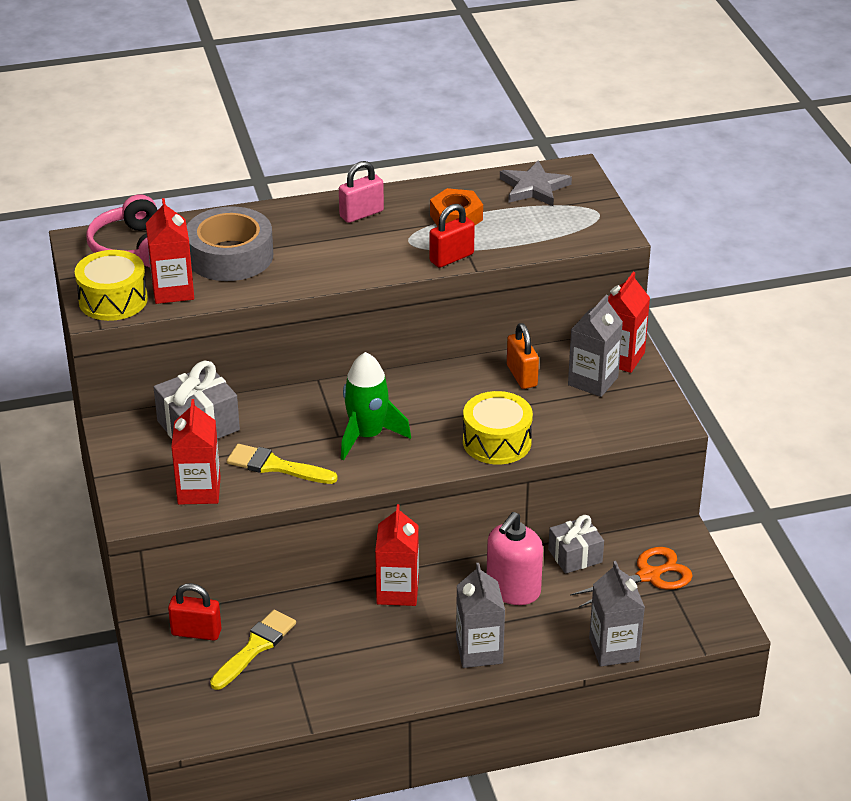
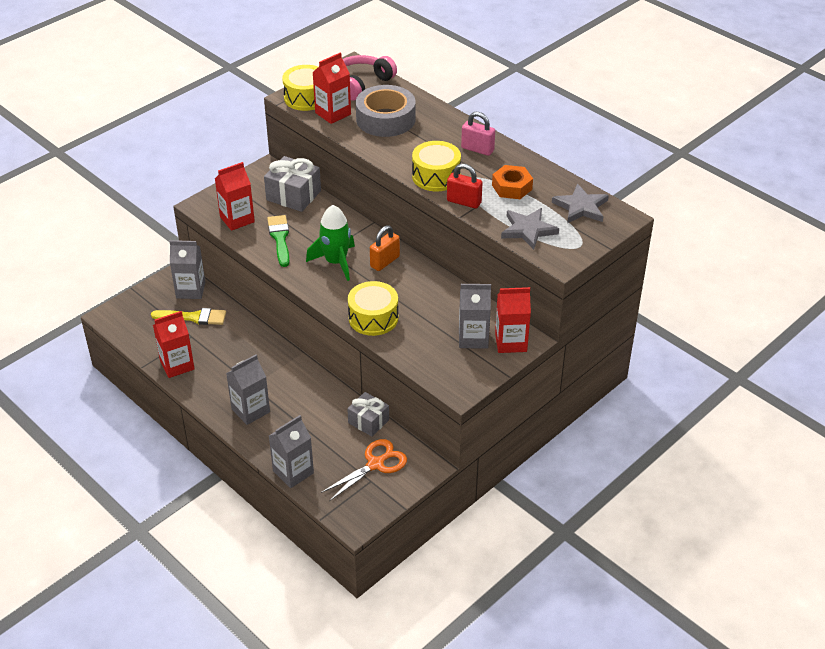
camera: 60 degrees right, 5 degrees up
(196, 632) = (190, 290): red padlock -> grey carton
(276, 466) = (280, 238): yellow brush -> green brush
(384, 260) = (436, 176): none -> yellow drum
(397, 591) = (279, 355): red carton -> red carton (177, 365)
(513, 589) = (316, 404): pink soap dispenser -> none
(521, 376) = (450, 304): orange padlock -> orange padlock (385, 262)
(542, 234) = (528, 230): none -> grey star
(649, 576) = (375, 464): orange scissors -> orange scissors turned 75 degrees counterclockwise

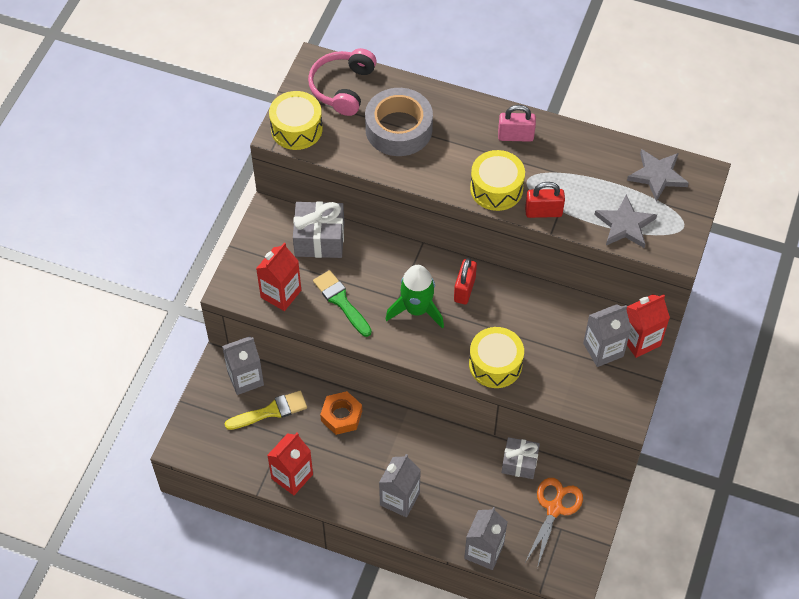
camera: 25 degrees left, 15 degrees up
(333, 113) = (339, 141): red carton -> none
(385, 262) = (464, 289): orange padlock -> red padlock
(512, 187) = (578, 175): orange nut -> orange nut (341, 416)

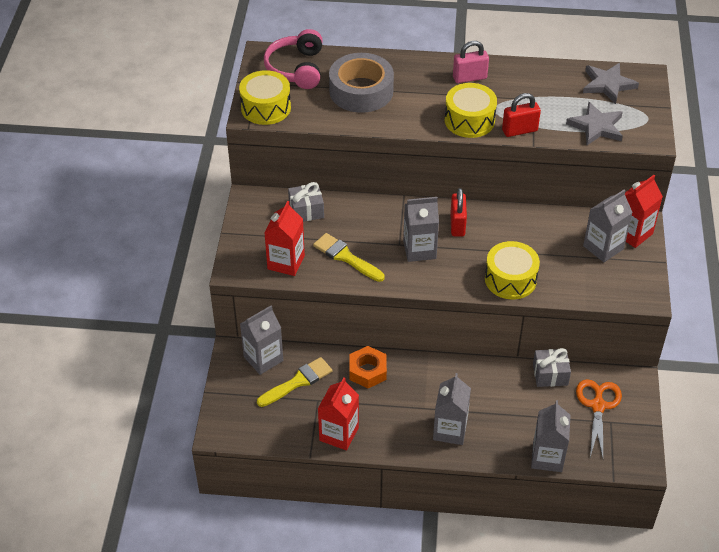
camera: 15 degrees left, 10 degrees down
(319, 239) = (306, 210): grey gift -> grey gift, size x0.66
(341, 301) = (346, 257): green brush -> yellow brush
(416, 309) = (419, 250): green rocket -> grey carton

